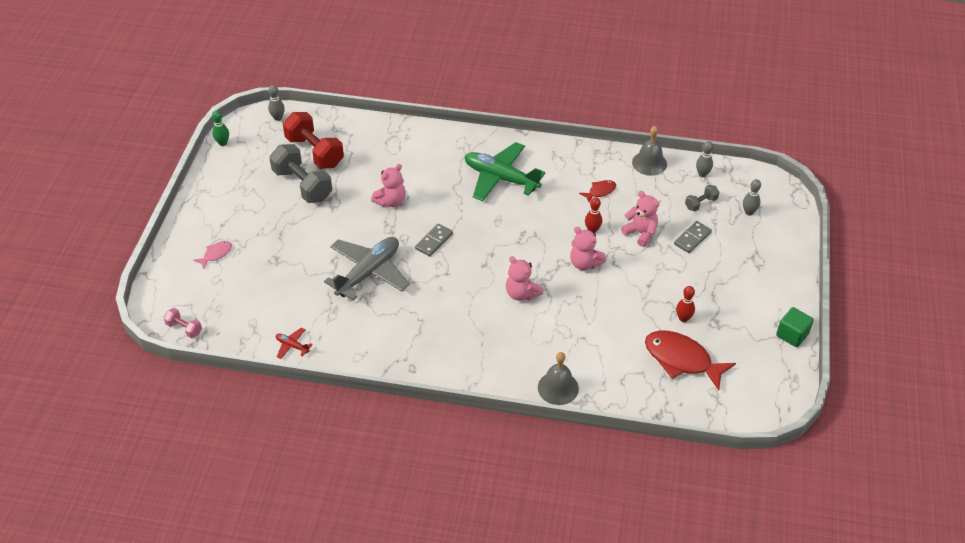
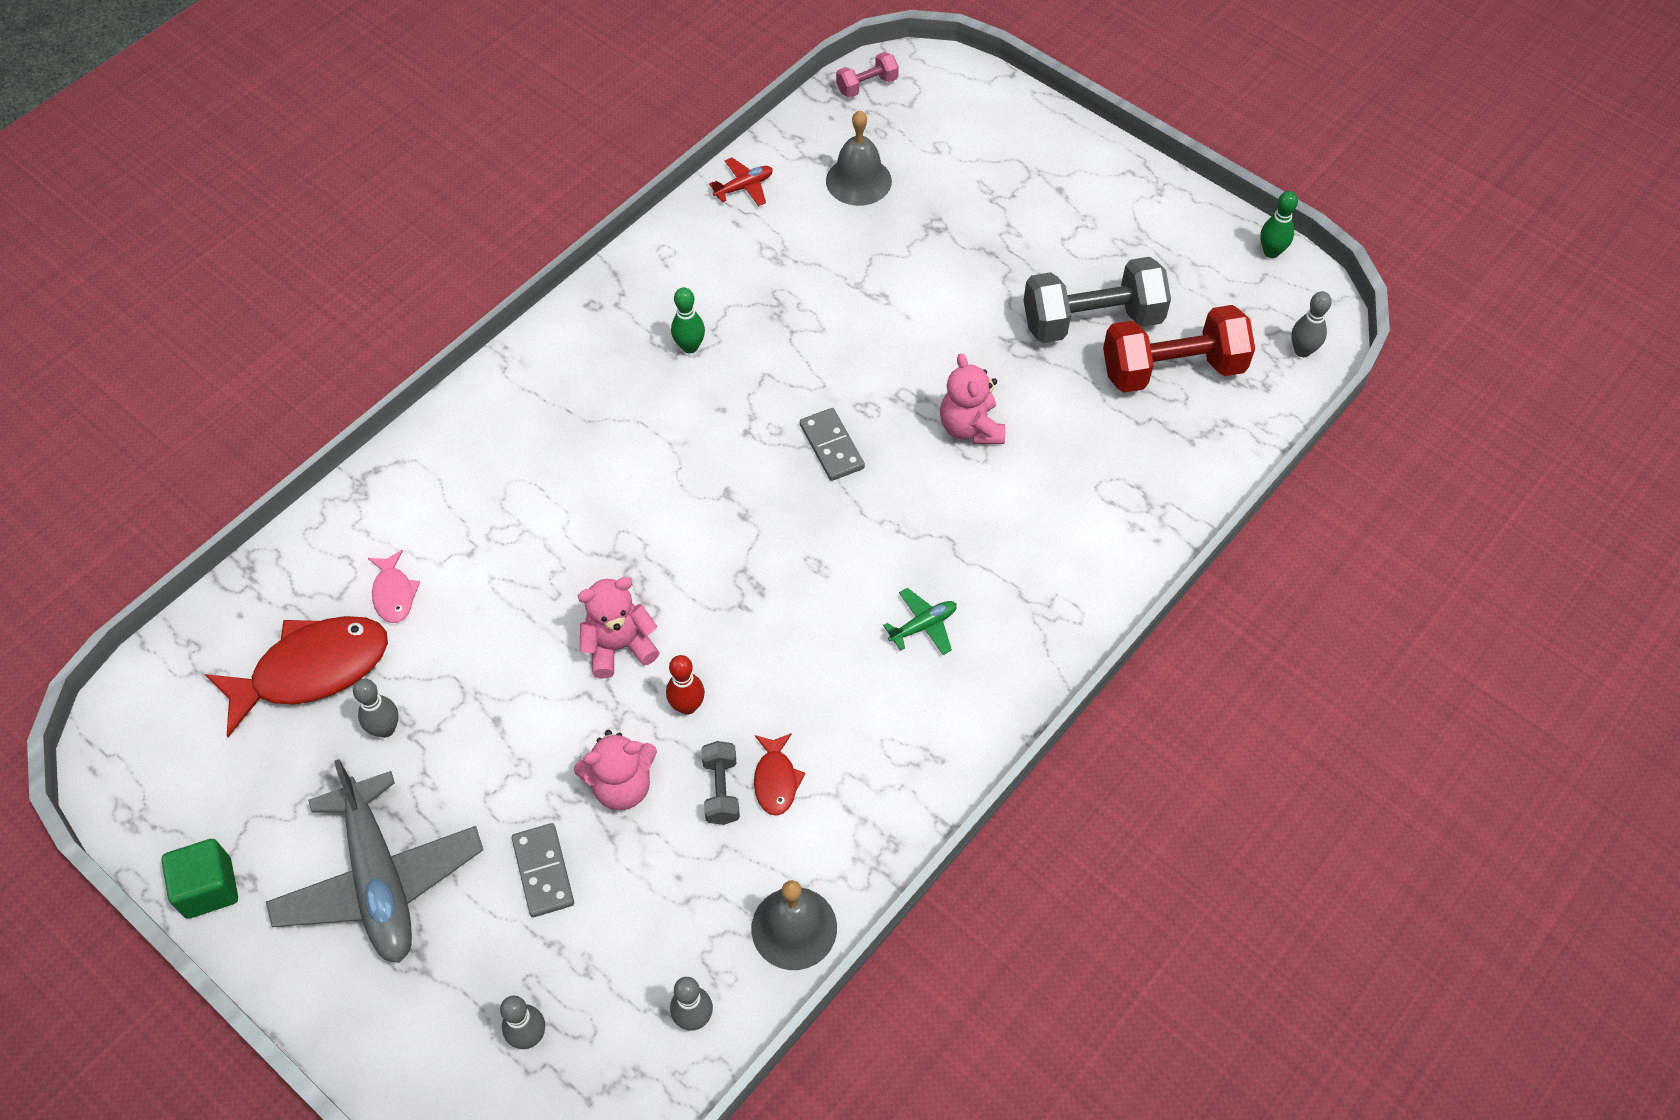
camera: 120 degrees right, 10 degrees up
(216, 254) = (996, 162): pink fish -> pink fish (394, 593)
(368, 272) = (823, 330): grey plane -> grey plane (379, 880)
(412, 317) = (690, 347): none -> green bowling pin
(500, 178) = (923, 626): green plane -> green plane, size x0.42
(521, 294) = (625, 514): pink teddy bear -> none
(558, 388) = (409, 466): grey bell -> grey bell (858, 180)
(683, 318) = (385, 729): red bowling pin -> grey bowling pin
(701, 203) = (617, 953): grey dumbbell -> grey dumbbell (721, 790)

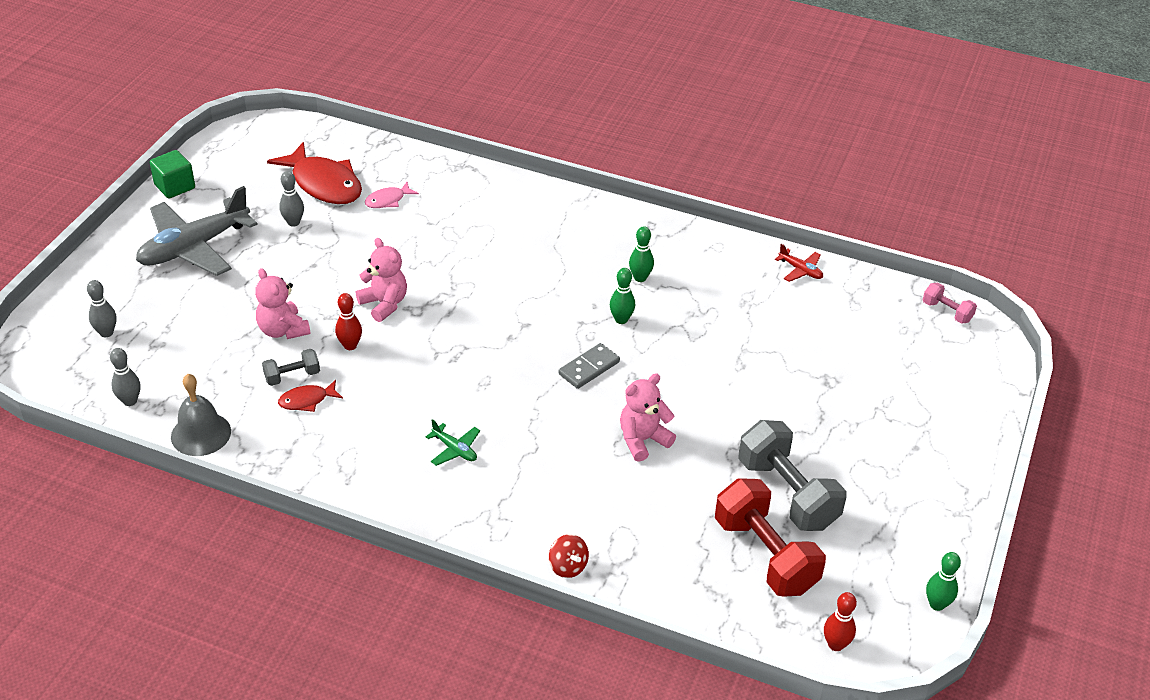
camera: 70 degrees right, 15 degrees down
(543, 871) = (215, 311): grey domino -> none
(758, 389) = (621, 319): none -> green bowling pin
(858, 180) = (846, 328): grey bell -> none
(1141, 556) = (568, 566): none -> red spinning top
(1302, 350) = (835, 644): grey bowling pin -> red bowling pin

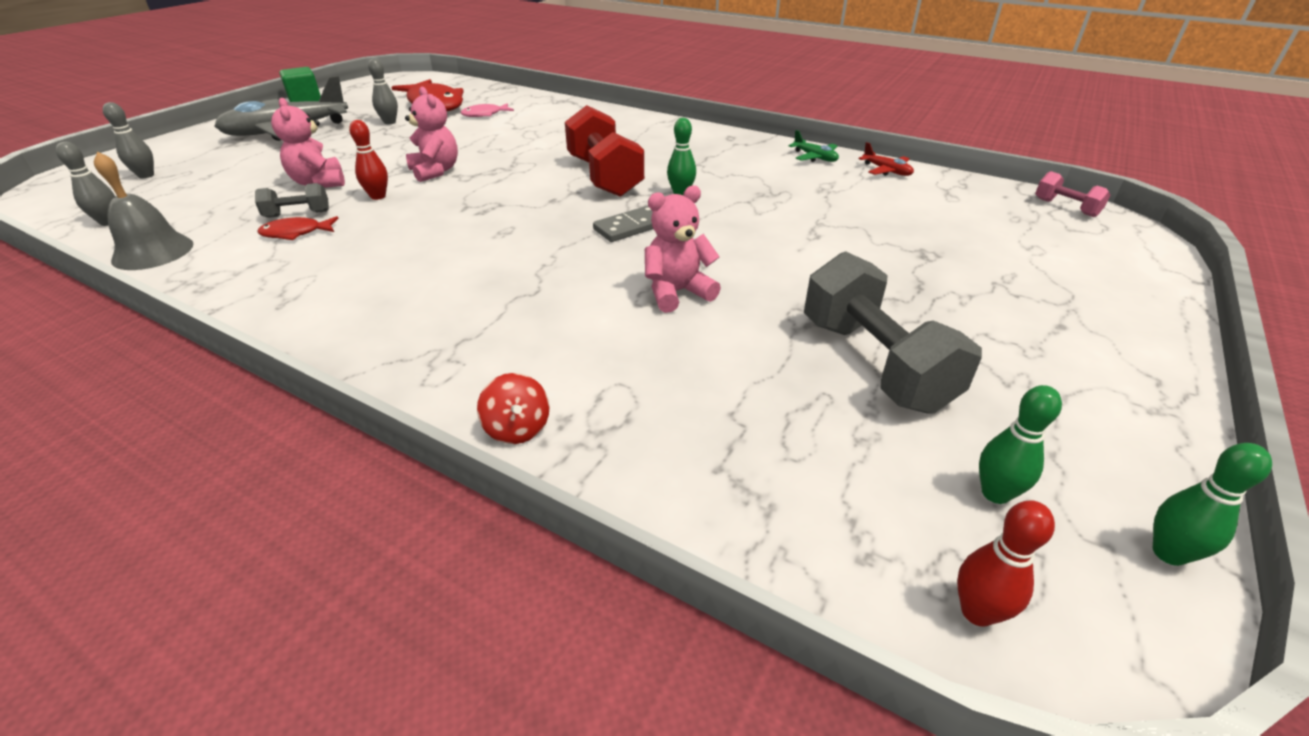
camera: 10 degrees right, 5 degrees down
(455, 449) = (433, 285): green plane -> green plane (815, 157)
(640, 278) = (710, 168): green bowling pin -> green bowling pin (995, 493)
(765, 555) = (838, 441): red dumbbell -> red dumbbell (604, 177)

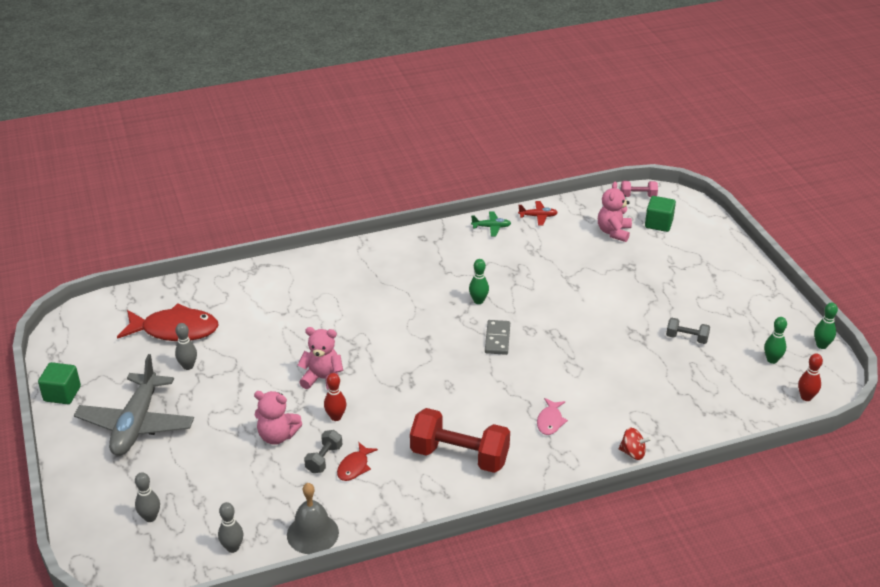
camera: 50 degrees left, 0 degrees up
(485, 114) = (235, 315): pink fish -> pink fish (550, 421)
(604, 177) = (419, 316): red dumbbell -> red dumbbell (459, 456)
(677, 292) = (579, 359): pink teddy bear -> pink teddy bear (613, 232)
(874, 363) = (686, 338): grey dumbbell -> grey dumbbell, size x0.49
(1053, 240) = (658, 224): none -> green cube

